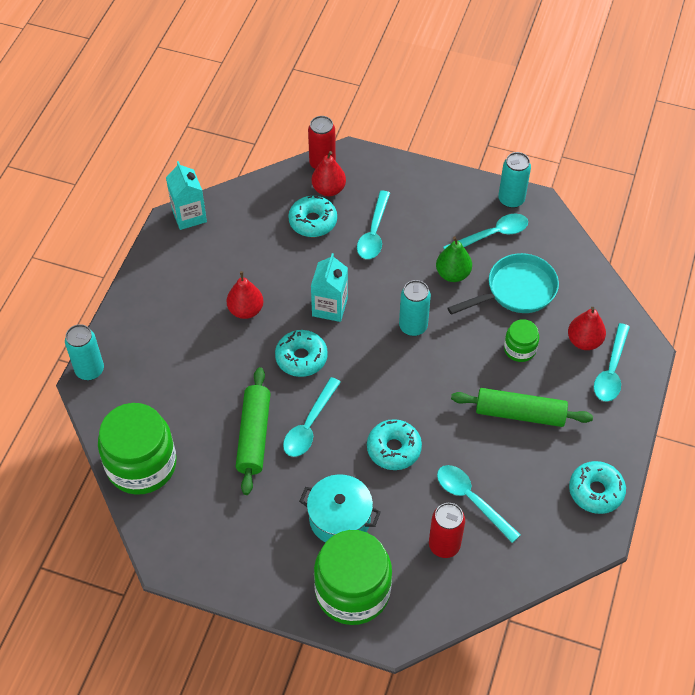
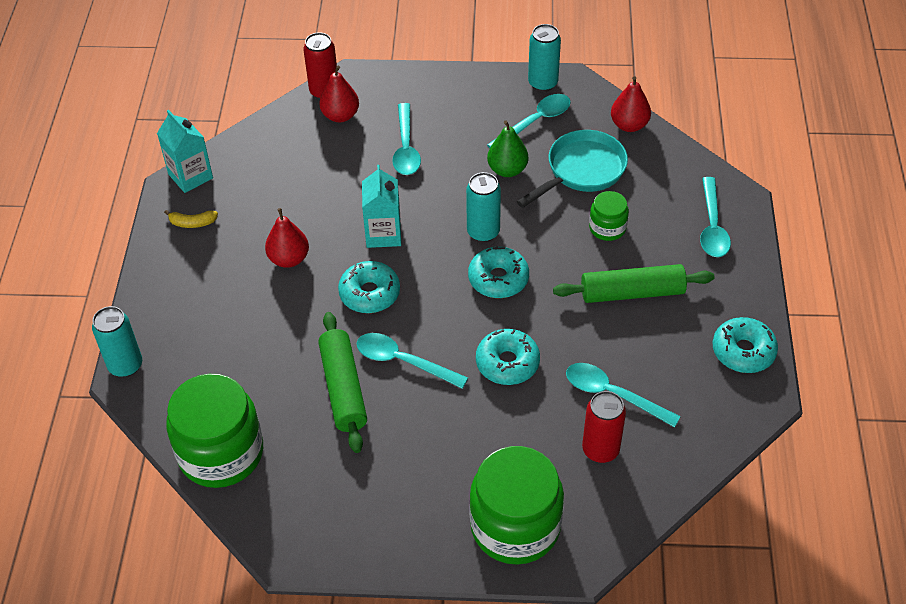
camera: 15 degrees left, 5 degrees down
(178, 258) = (192, 223): none -> yellow banana
(309, 425) = (403, 361): turquoise spoon -> turquoise spoon turned 105 degrees clockwise
(313, 221) = (334, 151): turquoise donut -> turquoise donut (498, 279)
(340, 518) = (473, 452): turquoise pot -> none
(584, 341) = (672, 204): red pear -> red pear (629, 125)

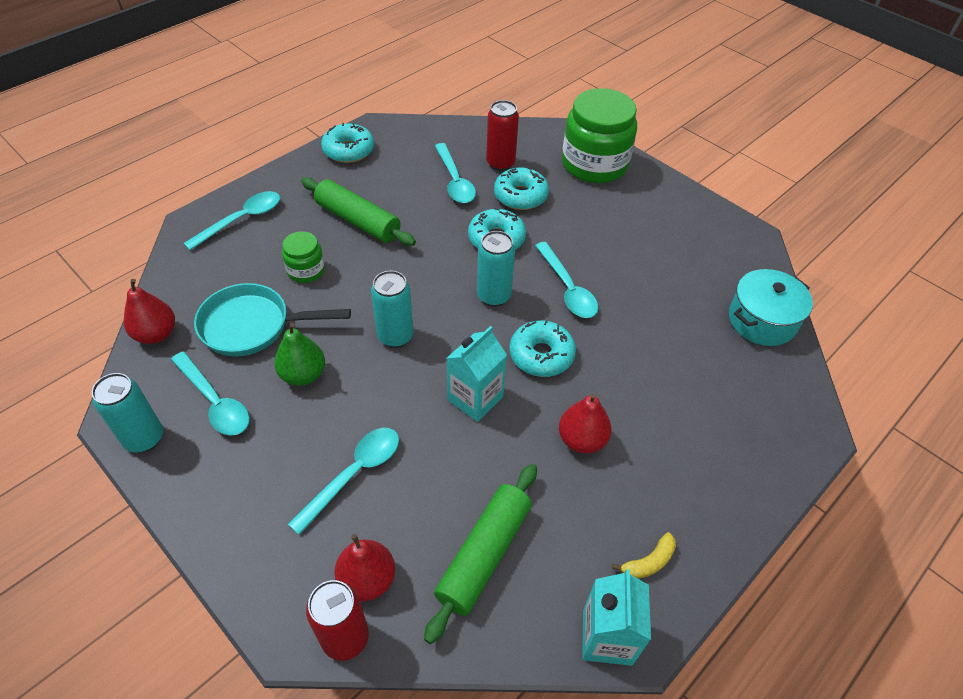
camera: 140 degrees left, 0 degrees up
(125, 365) = (810, 447): turquoise can -> turquoise can (494, 296)
(192, 223) = (649, 562): yellow banana -> yellow banana turned 105 degrees clockwise
(221, 453) = (762, 320): green jar -> turquoise pot
(343, 388) = (630, 301): green rolling pin -> green rolling pin (484, 554)
(498, 279) = (431, 294): turquoise donut -> turquoise donut (520, 196)
(535, 122) = (215, 402): turquoise spoon -> turquoise spoon turned 135 degrees counterclockwise

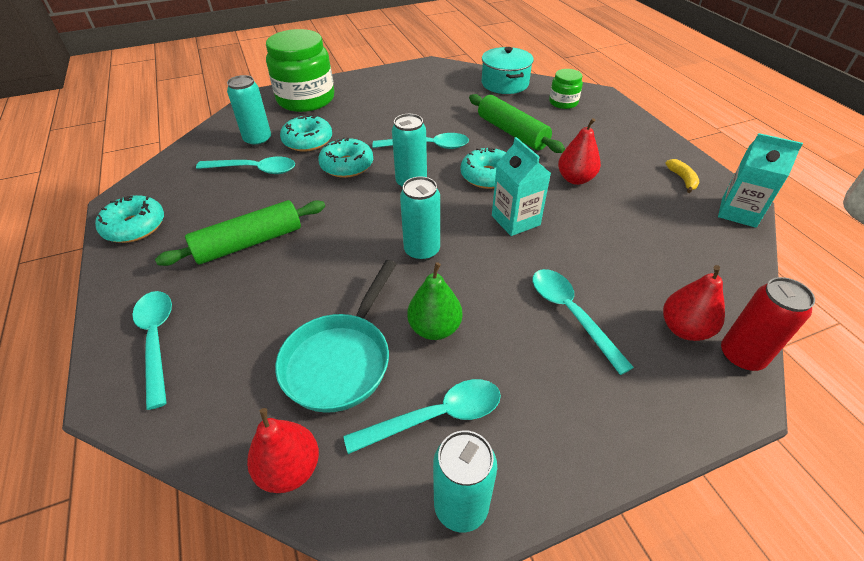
camera: 65 degrees left, 5 degrees down
(306, 270) = (289, 297): green jar -> green jar (563, 102)
(484, 554) = (667, 253): green rolling pin -> green rolling pin (512, 132)
(500, 163) = (258, 140): red can -> turquoise can

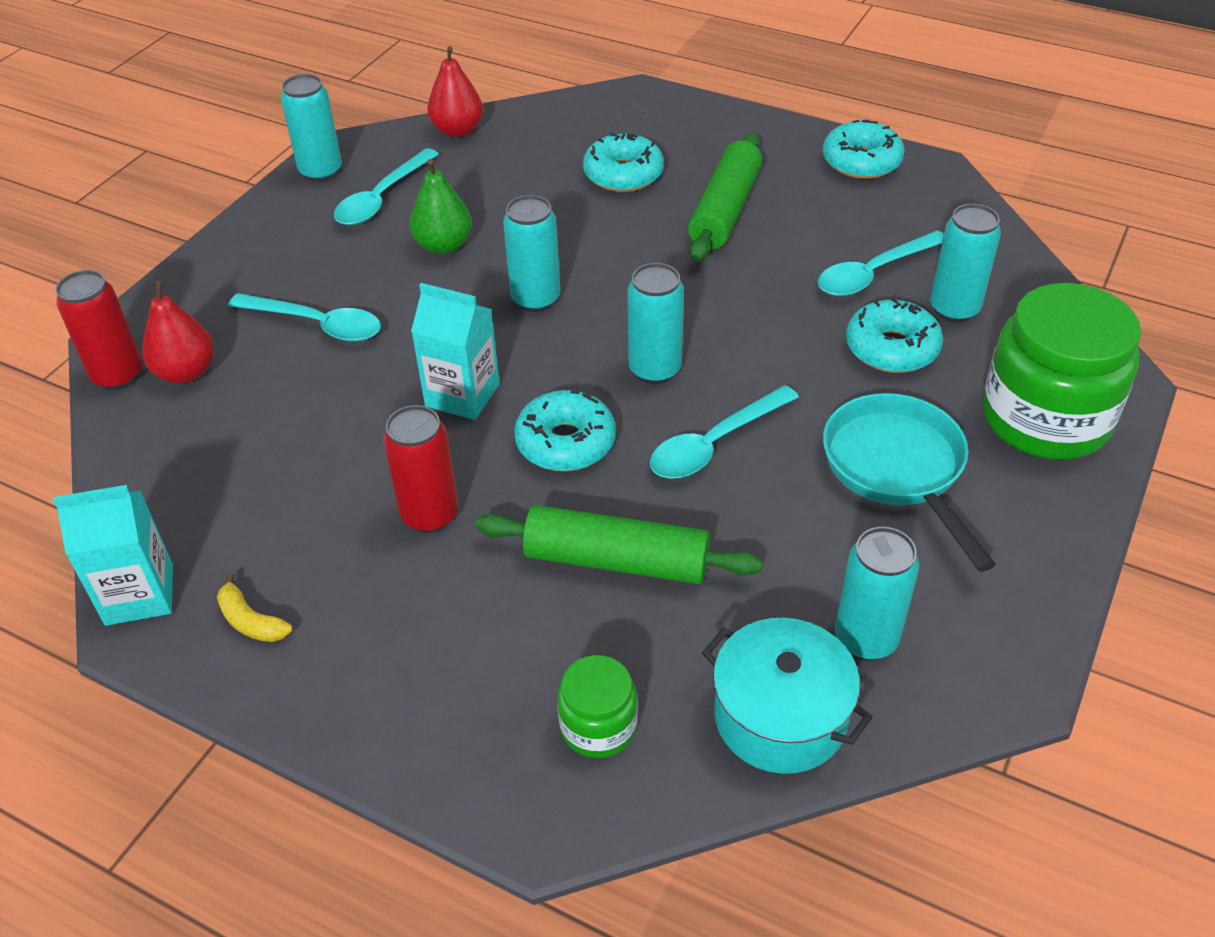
camera: 140 degrees right, 0 degrees up
(157, 340) = (665, 124): turquoise spoon -> none
(340, 360) = (499, 187): turquoise pan -> turquoise pan (898, 469)
(347, 165) = (775, 345): turquoise donut -> turquoise donut (623, 174)
(457, 85) = (866, 639): none -> turquoise can
(575, 179) = (430, 515): red pear -> red can

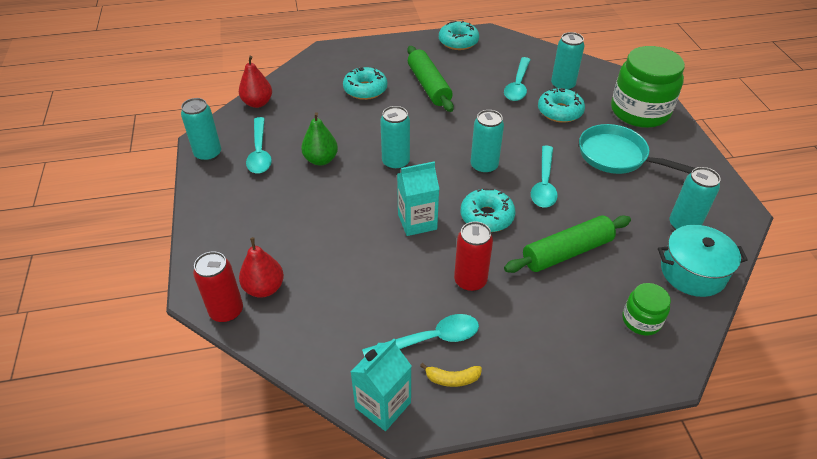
camera: 40 degrees left, 0 degrees up
(317, 324) = (304, 228): turquoise spoon -> turquoise spoon (429, 339)

